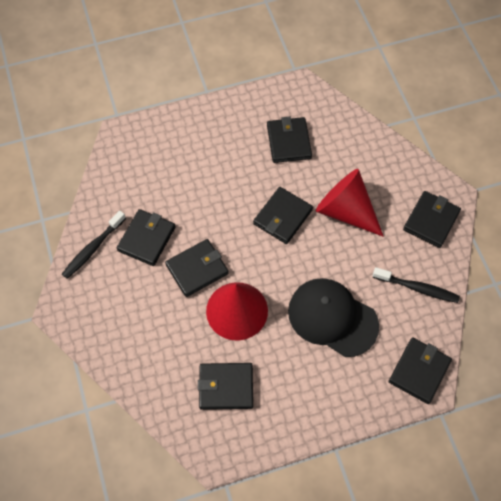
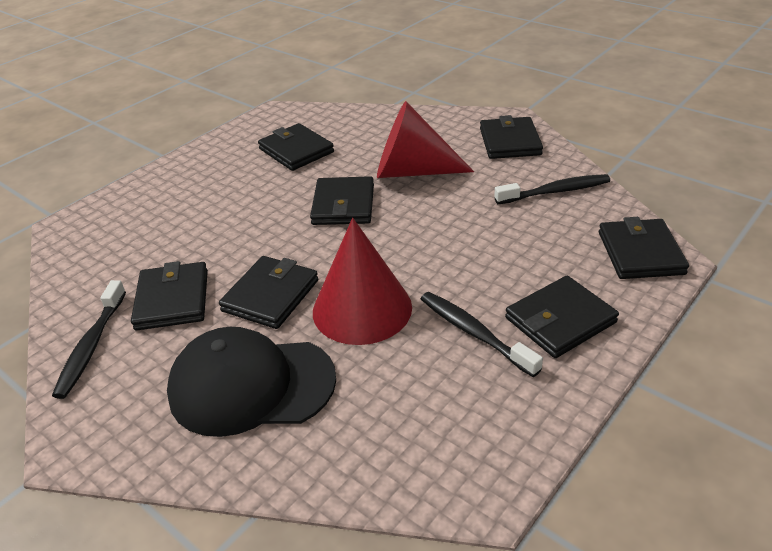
camera: 30 degrees left, 25 degrees down
(226, 387) = (421, 395): black wallet -> black wallet (560, 320)
(280, 366) = (474, 333): none -> black toothbrush
(332, 318) = (490, 257): black cap -> black cap (251, 385)

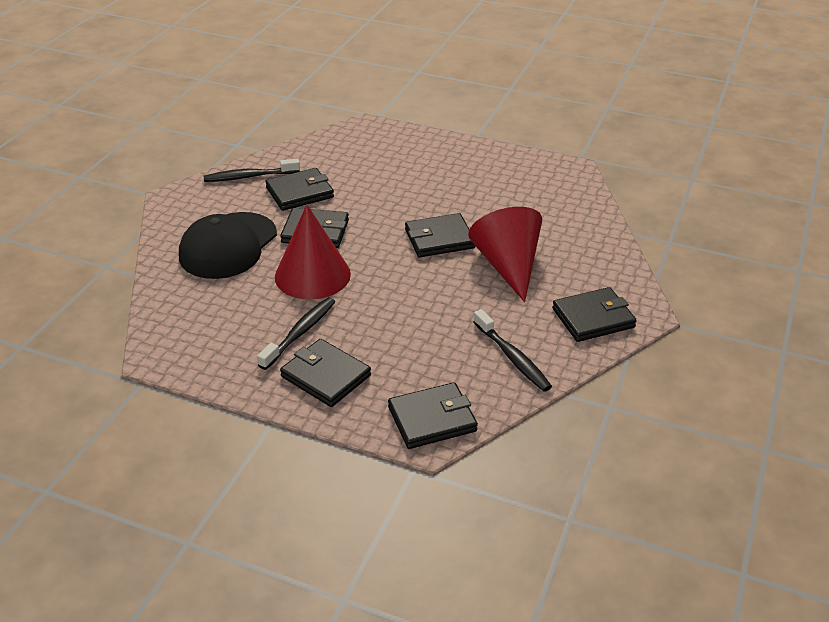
camera: 70 degrees right, 0 degrees up
(251, 385) = (228, 246): black cap -> black cap turned 135 degrees counterclockwise
(296, 150) = (511, 196): black wallet -> none

